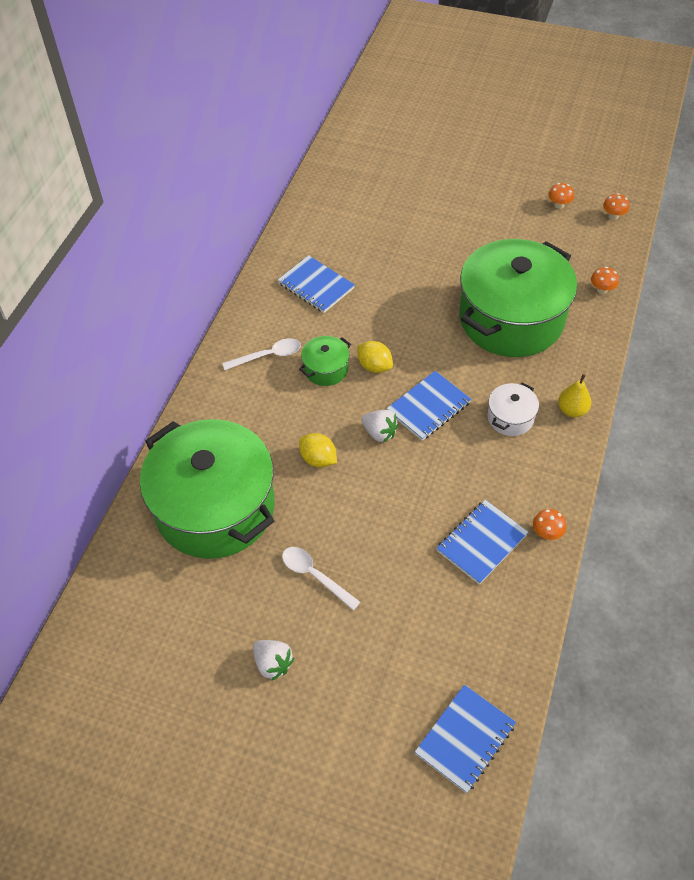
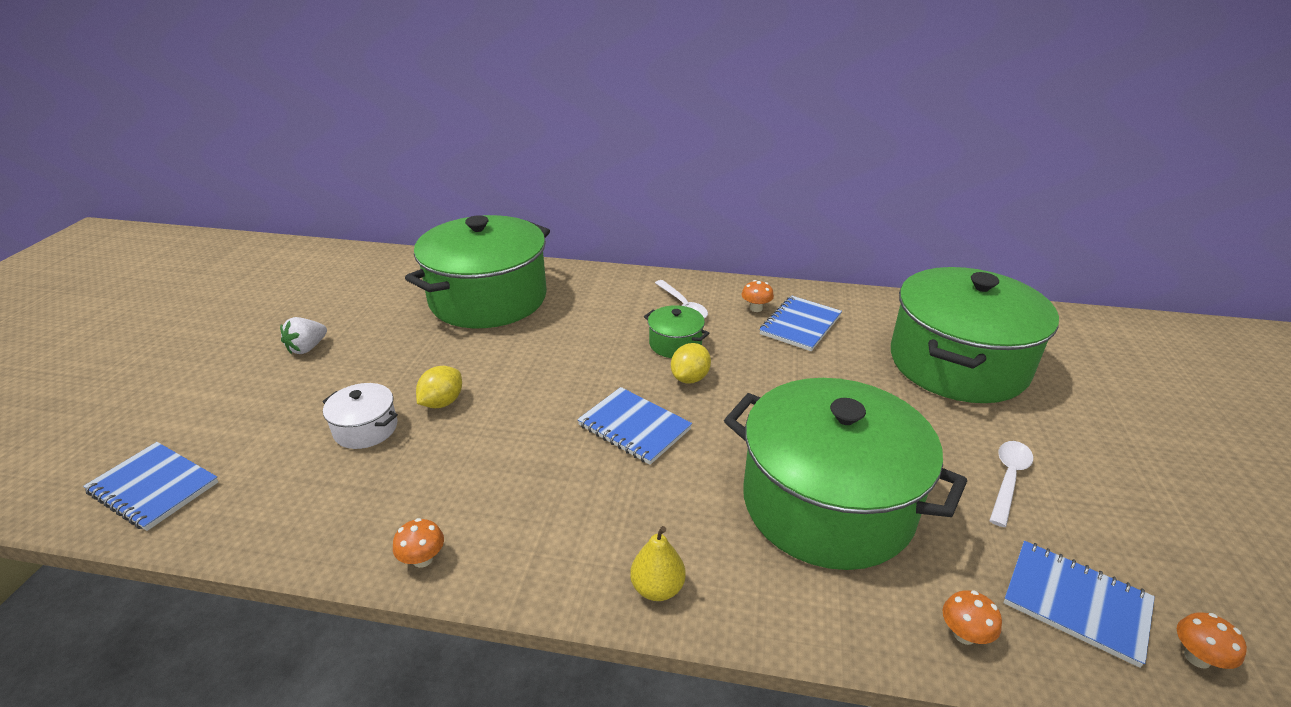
camera: 80 degrees right, 20 degrees down
(314, 575) = (399, 362): white spoon -> white spoon (1008, 479)
(318, 459) = (547, 351): yellow lemon -> yellow lemon (442, 402)
(379, 433) = (588, 390): white strawberry -> none
(382, 215) = (957, 363): none -> green pot
(481, 542) = (417, 489): blue notebook -> blue notebook (1076, 603)
(510, 418) = (629, 510): white pot -> white pot (365, 429)
(559, 205) = (1149, 561): orange mushroom -> orange mushroom (756, 308)

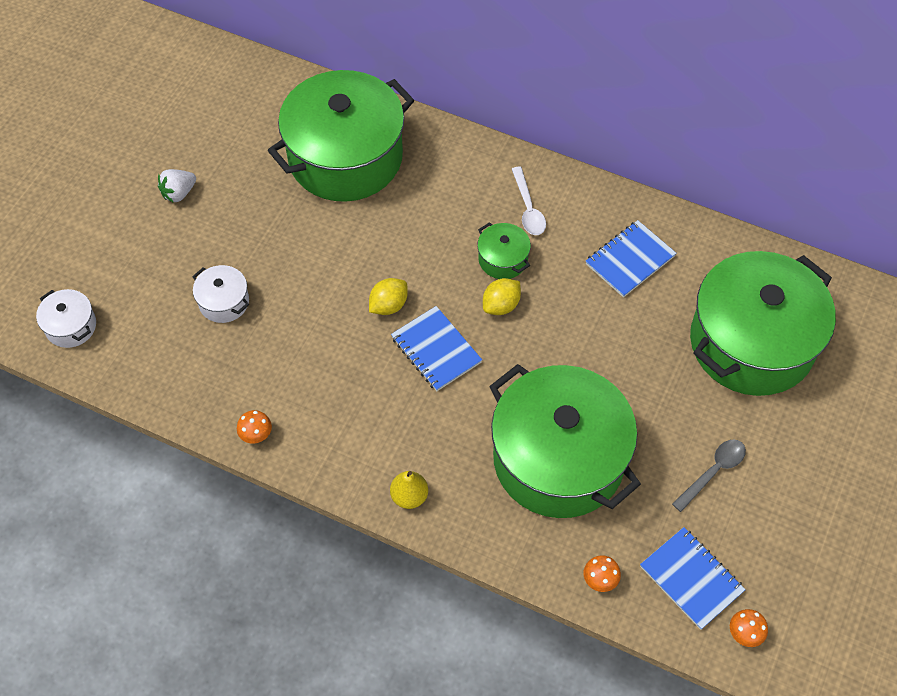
camera: 15 degrees right, 25 degrees up
(153, 488) = (71, 326): blue notebook -> white pot
(442, 402) = (286, 286): yellow lemon -> yellow lemon (388, 305)
(756, 308) = (597, 227): orange mushroom -> none
(1008, 479) = (713, 472): white spoon -> grey spoon

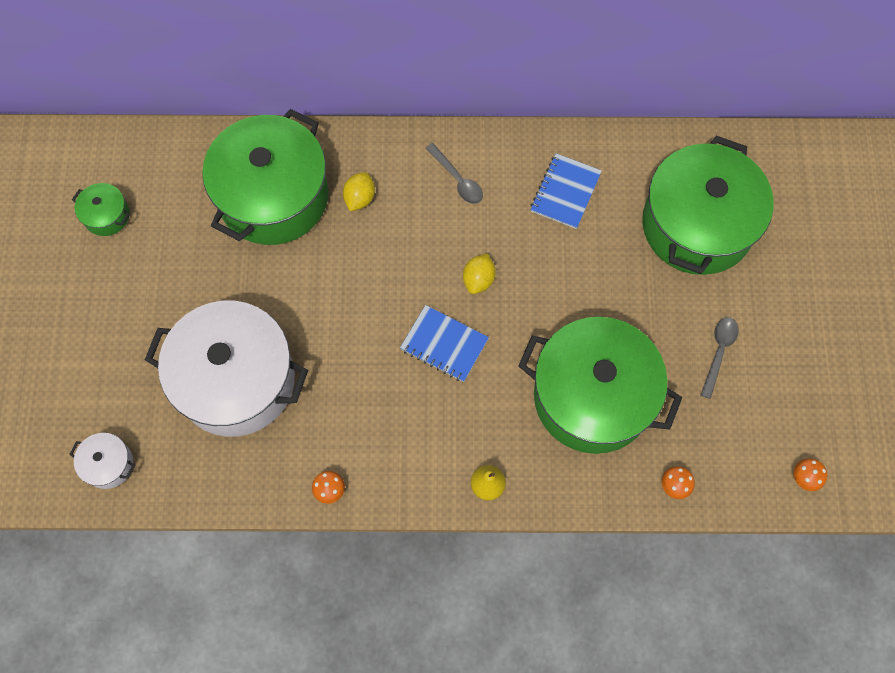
camera: 25 degrees left, 10 degrees up
(179, 193) = (139, 294): white strawberry -> none
(224, 302) = (236, 381): white pot -> white pot, size x2.42
(388, 305) = (383, 321): yellow lemon -> yellow lemon (359, 198)
(503, 259) = (459, 236): green pot -> green pot (107, 216)
(528, 208) = (457, 180): white spoon -> grey spoon
(691, 579) = (744, 451): blue notebook -> none

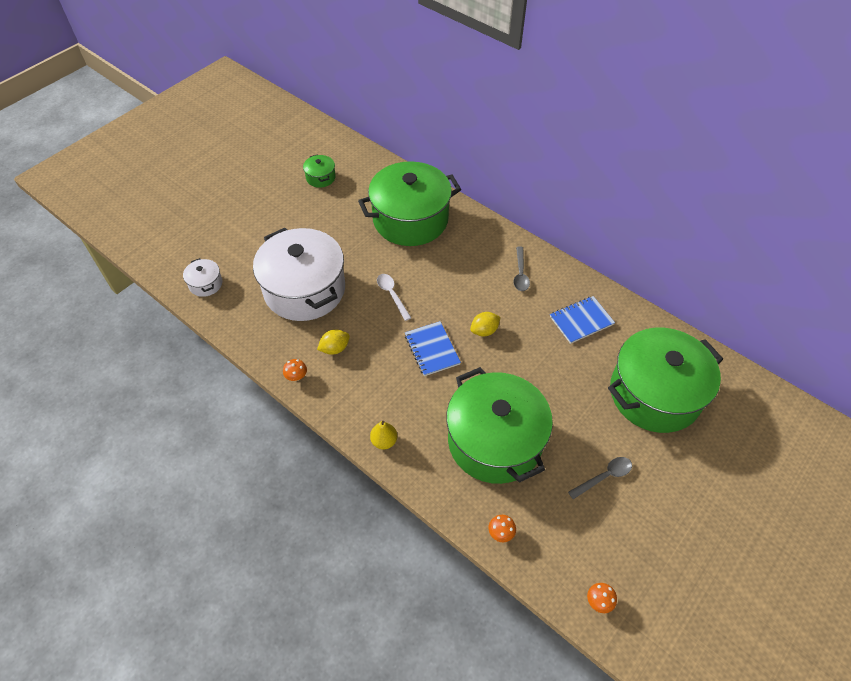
camera: 40 degrees right, 15 degrees down
(342, 311) = (392, 295): none -> white spoon
(359, 198) = (455, 248): yellow lemon -> yellow lemon (335, 348)

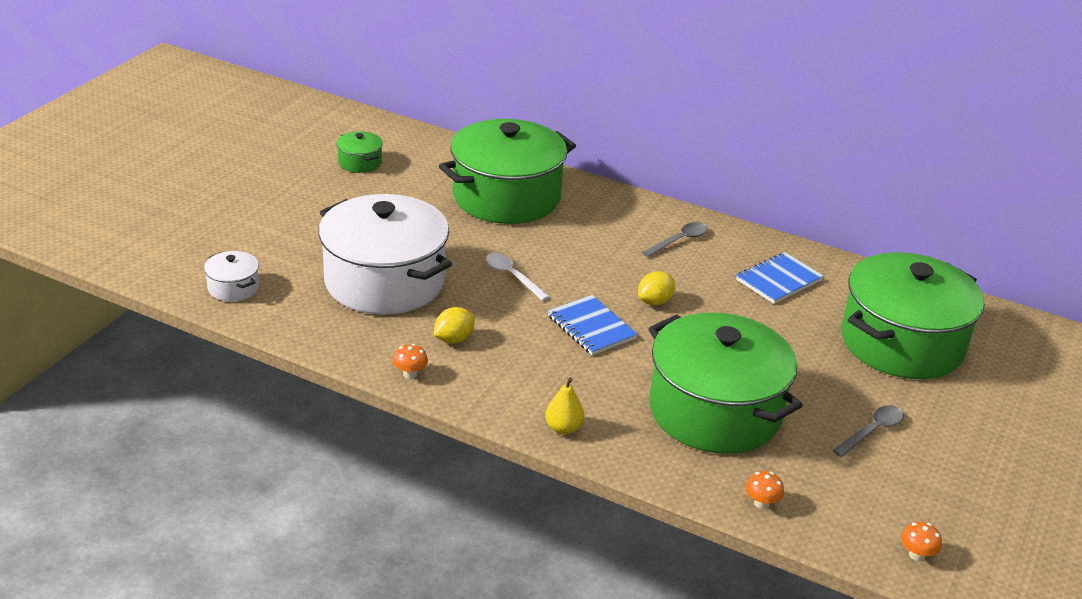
camera: 15 degrees left, 20 degrees down
(520, 274) = (679, 240): grey spoon -> grey spoon turned 120 degrees counterclockwise

